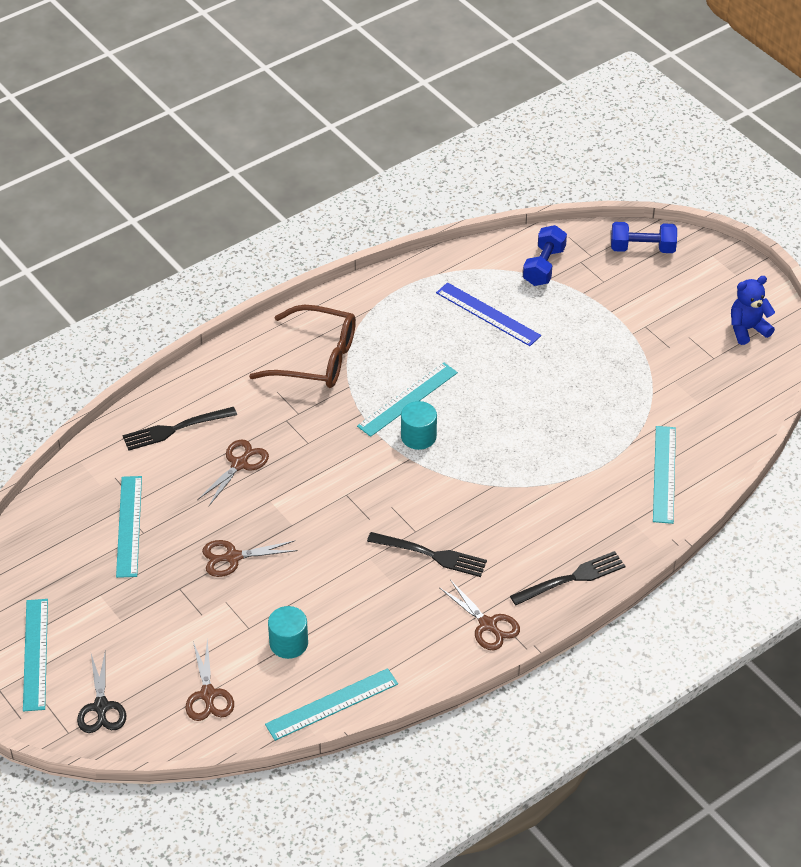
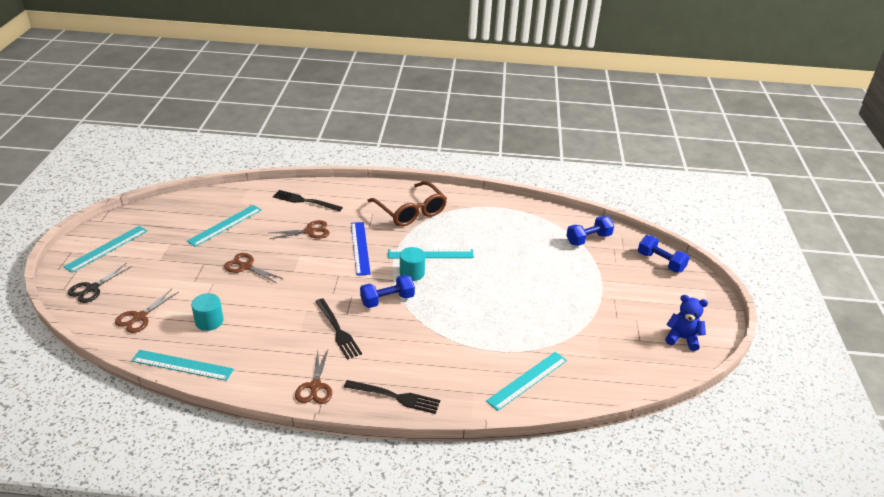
camera: 40 degrees right, 10 degrees down
(434, 486) = (387, 300): none -> blue dumbbell
(488, 314) = (527, 242): blue ruler -> blue ruler (360, 248)

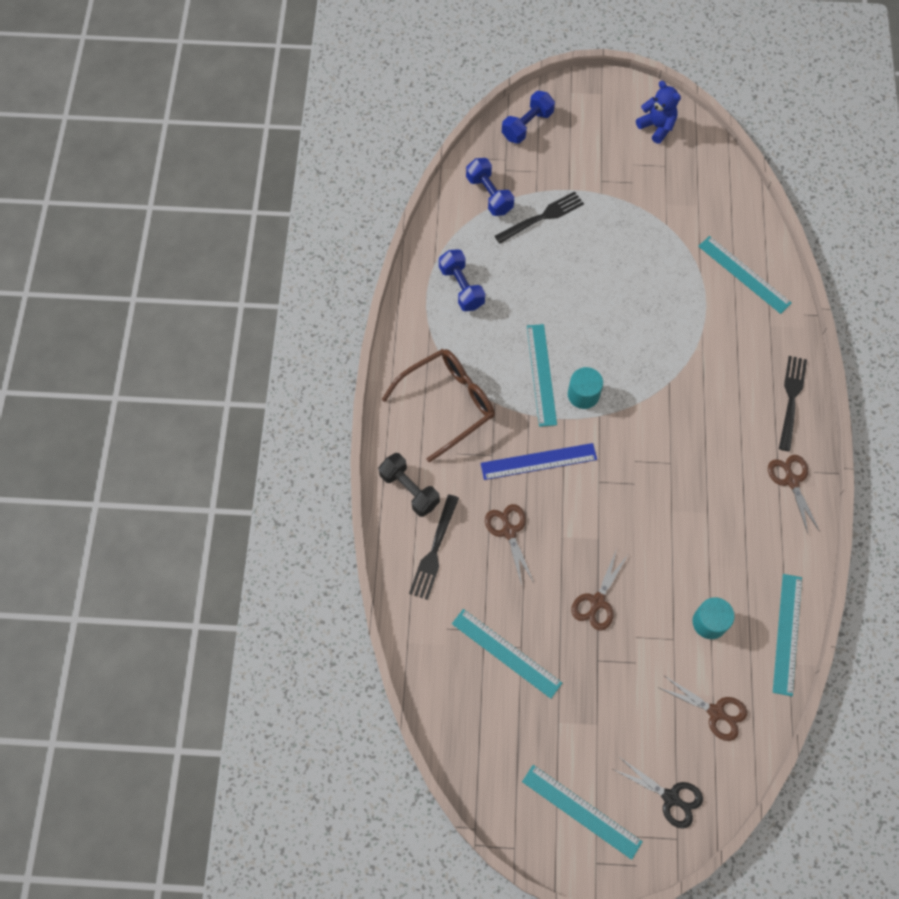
camera: 90 degrees left, 30 degrees up
(315, 386) = (792, 481): brown scissors -> brown scissors turned 105 degrees counterclockwise
(338, 330) = (700, 469): black fork -> black fork (542, 217)
(349, 193) = (409, 490): none -> black dumbbell
(387, 300) = (639, 419): blue dumbbell -> blue dumbbell (461, 287)
(682, 338) = (657, 127): blue teddy bear -> blue teddy bear turned 120 degrees clockwise

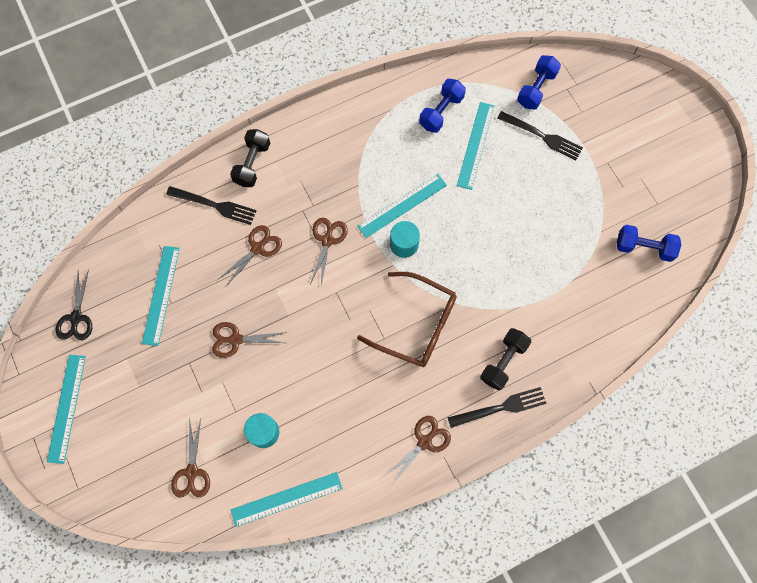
camera: 60 degrees right, 5 degrees up
(434, 550) = (214, 205): black fork -> black fork turned 150 degrees counterclockwise
(447, 403) = (337, 153): brown glasses -> brown glasses (417, 325)
(527, 125) = (620, 83): blue dumbbell -> blue dumbbell (643, 248)
(538, 461) = (327, 240): blue ruler -> brown scissors
(657, 127) = (691, 179): blue teddy bear -> none
(670, 797) = (107, 469): black scissors -> black scissors (76, 317)
(744, 274) = (595, 315): turquoise ruler -> turquoise ruler (475, 145)
(748, 373) = (503, 362): none -> black dumbbell

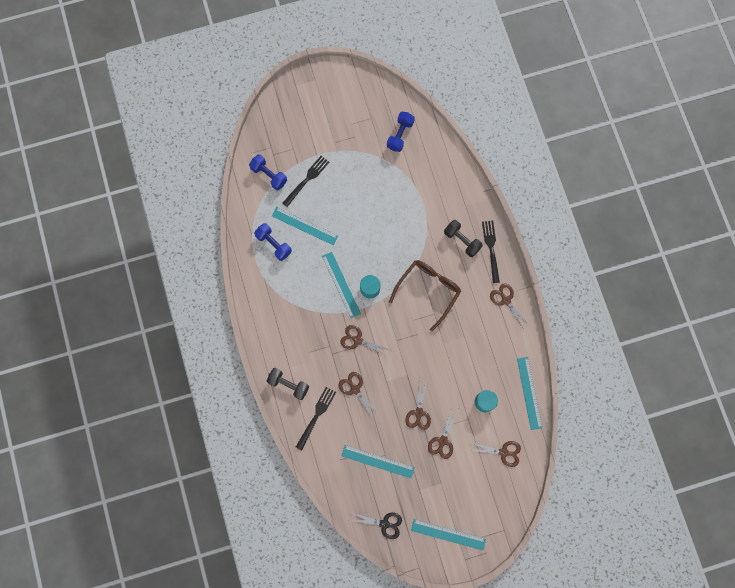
camera: 80 degrees left, 5 degrees up
(199, 380) = (443, 440): none -> brown scissors

